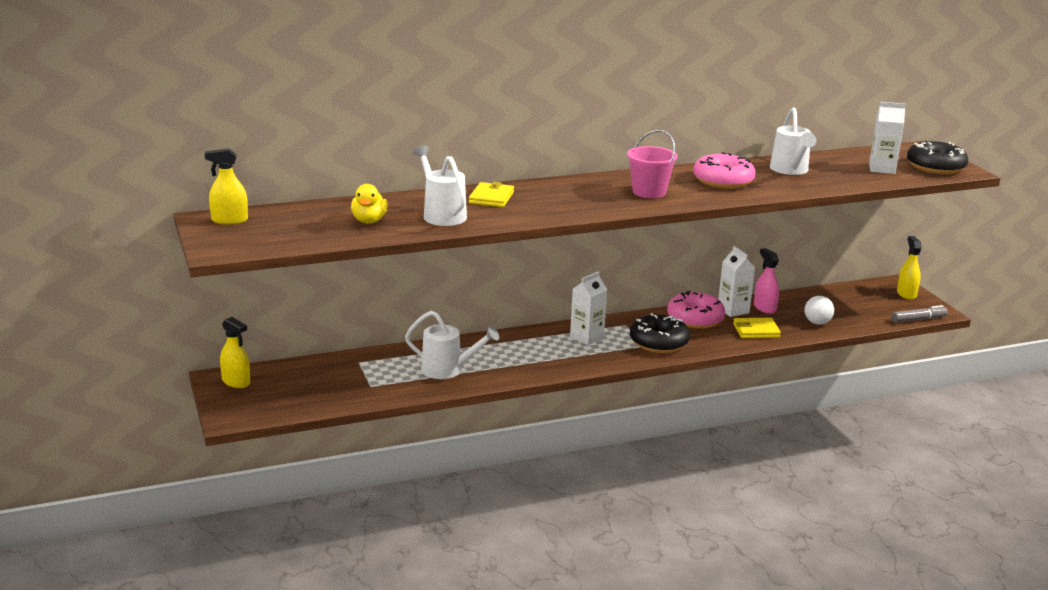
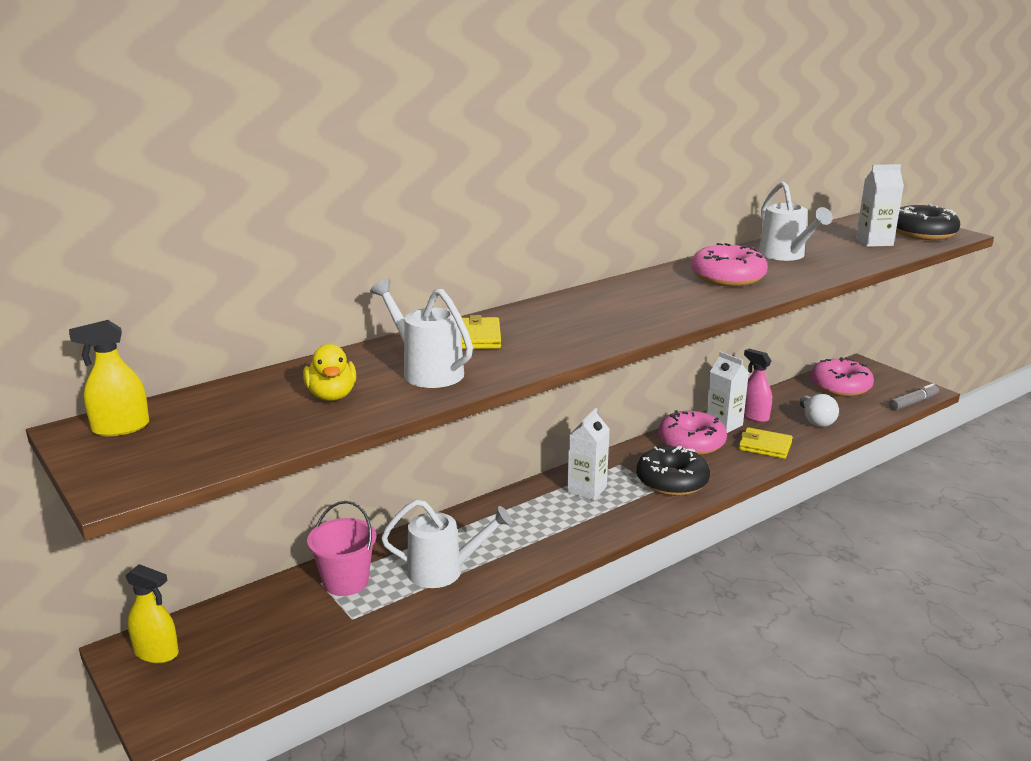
camera: 15 degrees left, 0 degrees up
(649, 192) = (659, 302): pink bucket -> pink bucket (345, 582)
(756, 330) = (765, 446): yellow wallet -> yellow wallet turned 45 degrees clockwise
(862, 297) = (840, 386): none -> pink donut
(906, 294) = (878, 375): yellow spray bottle -> none

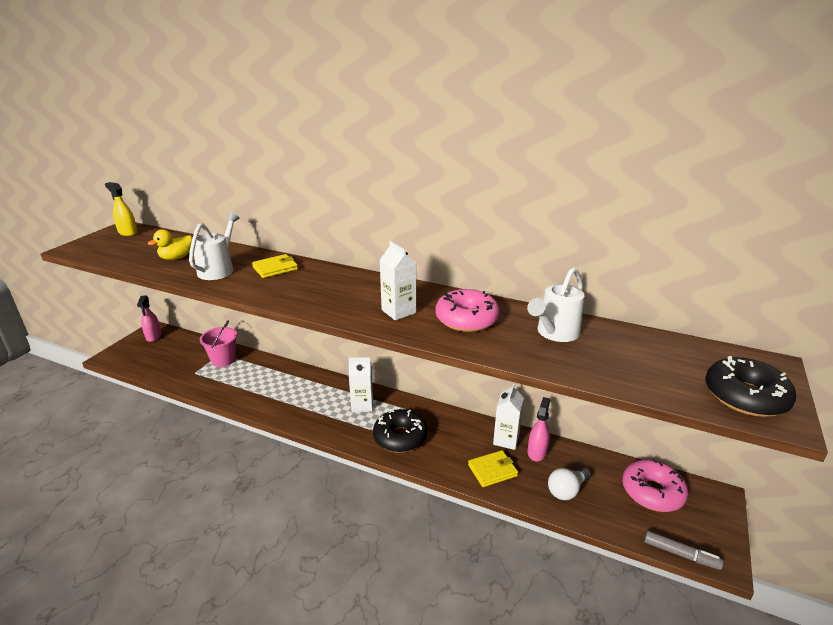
camera: 60 degrees right, 5 degrees up
(156, 652) = (153, 336): yellow spray bottle -> pink spray bottle
(444, 571) = (246, 384): white watering can -> none
(691, 443) = (462, 431): pink donut -> none
(765, 446) = (492, 470): yellow wallet -> yellow wallet turned 75 degrees clockwise
(874, 242) = (664, 371): white carton -> white carton (398, 311)

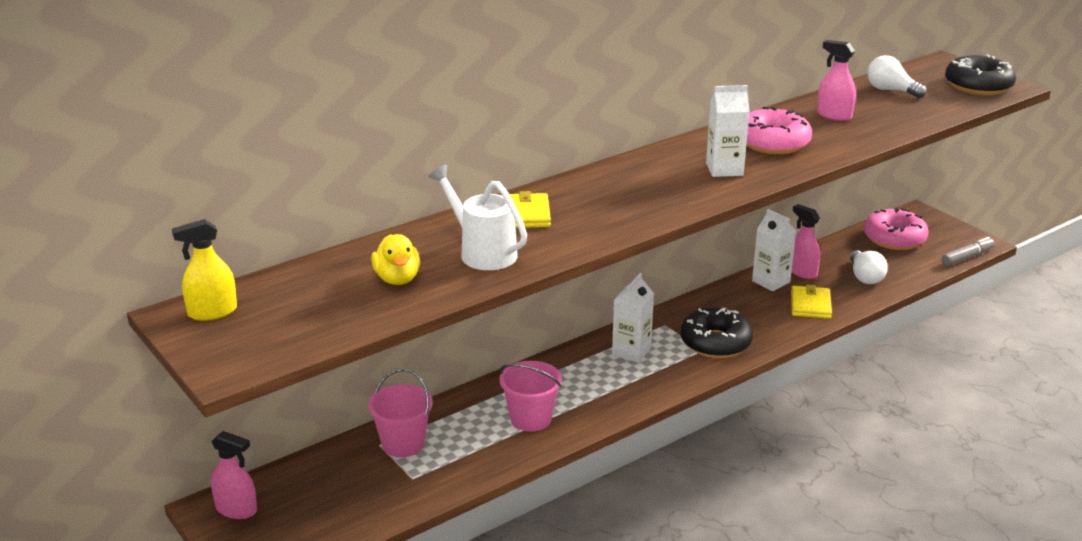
camera: 60 degrees left, 0 degrees up
(267, 391) = (530, 418): none -> pink bucket
(554, 333) = (834, 115): white watering can -> pink spray bottle
(650, 349) = (891, 90): none -> white light bulb

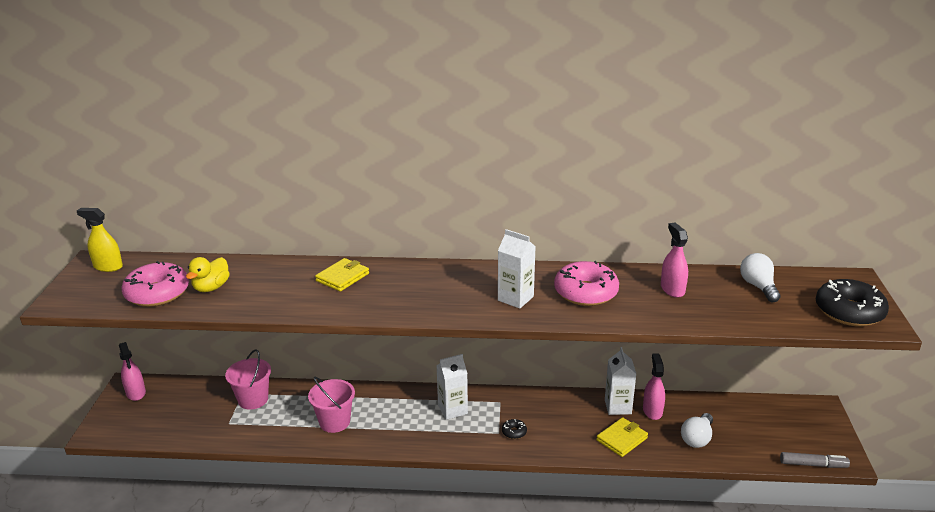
camera: 40 degrees right, 0 degrees up
(482, 252) = (278, 291): white watering can -> none
(715, 343) = (514, 432): black donut -> black donut, size x0.43
(894, 238) = (768, 419): pink donut -> pink donut (157, 293)

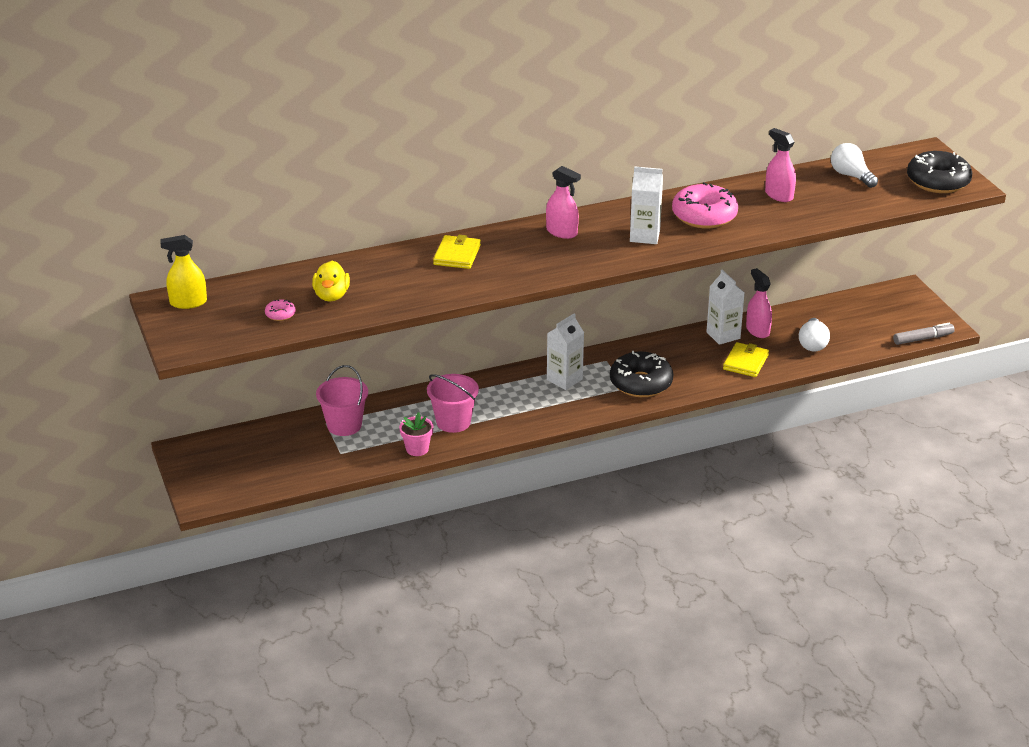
camera: 25 degrees left, 5 degrees up
(136, 393) = (202, 454): pink spray bottle -> pink spray bottle (562, 232)
(157, 293) = (280, 314): pink donut -> pink donut, size x0.43
(286, 438) = (417, 449): none -> pink flower pot
(514, 432) = (641, 383): black donut -> black donut, size x2.34

